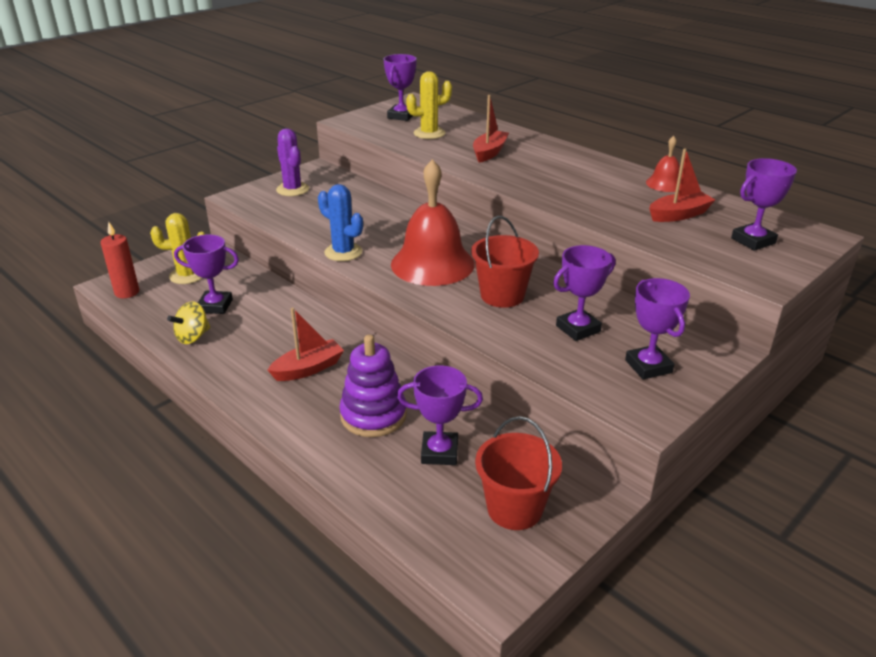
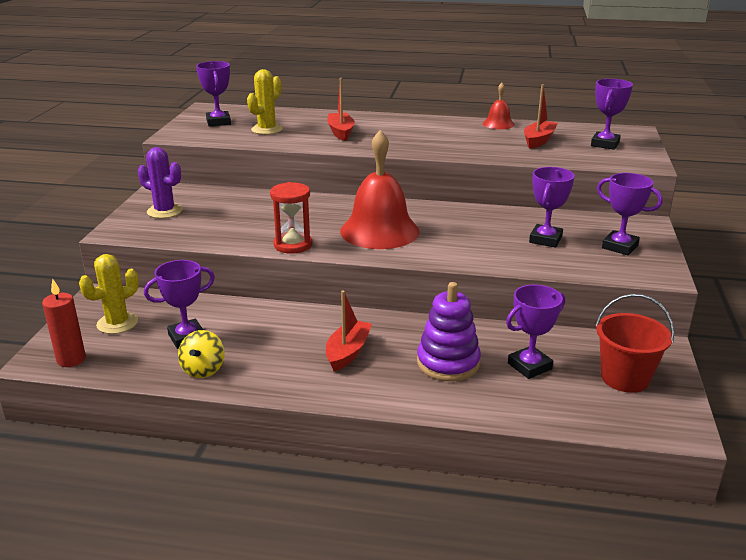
camera: 35 degrees left, 5 degrees down
(343, 252) = (293, 245): blue cactus -> red hourglass
(502, 295) = (464, 235): red bucket -> none

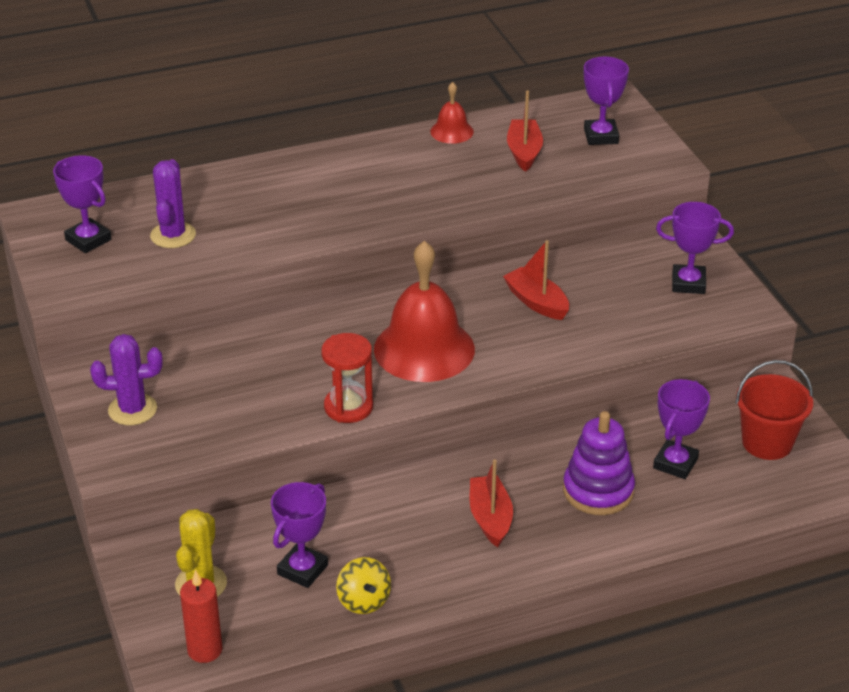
camera: 30 degrees left, 10 degrees up
(267, 129) = (173, 235): yellow cactus -> purple cactus
(341, 132) = (275, 210): red boat -> red boat (536, 302)
(545, 239) = (609, 299): purple trophy -> none

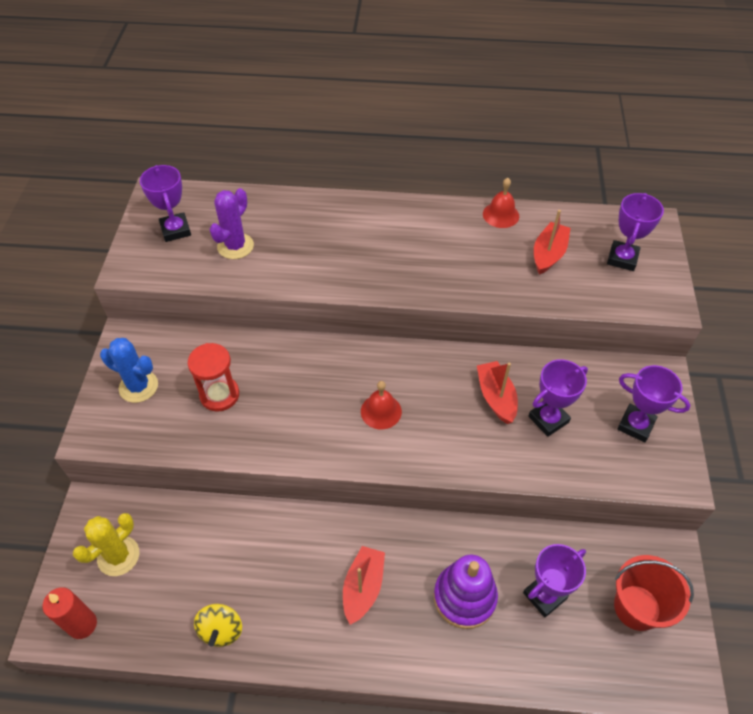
camera: 25 degrees right, 15 degrees up
(132, 410) = (138, 386): purple cactus -> blue cactus
(302, 570) = (196, 576): purple trophy -> purple trophy (548, 419)
(348, 407) = (290, 448): red hourglass -> red hourglass (219, 395)
(424, 349) = (381, 411): red bell -> red bell, size x0.48

